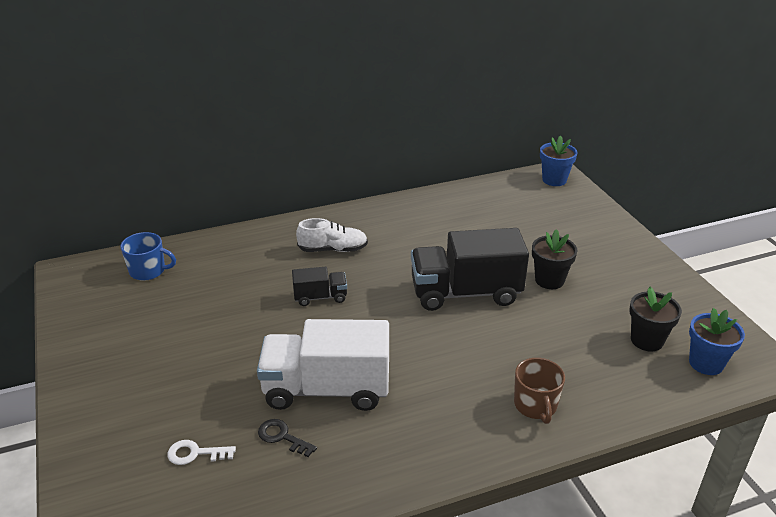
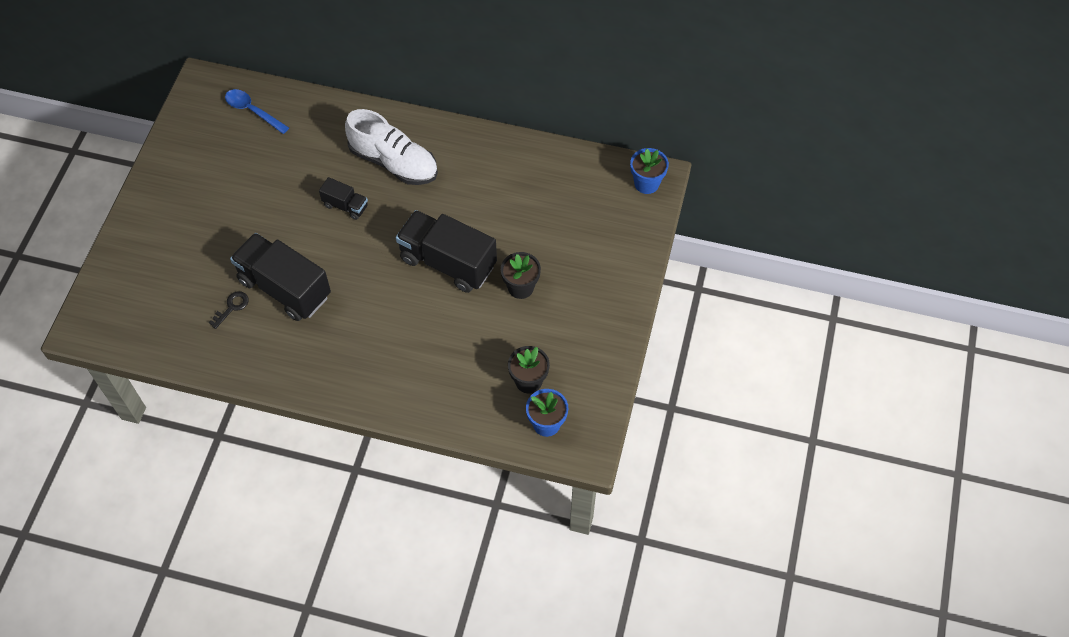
camera: 35 degrees right, 25 degrees up
(148, 271) = (252, 111): blue mug -> blue spoon
(195, 453) = (177, 288): white key -> none
(282, 437) = (232, 307): black key -> black key turned 60 degrees clockwise
(326, 389) = (284, 288): white truck -> black truck
(333, 249) = (394, 162): white shoe -> white shoe, size x1.64
(535, 405) = (398, 381): brown mug -> none

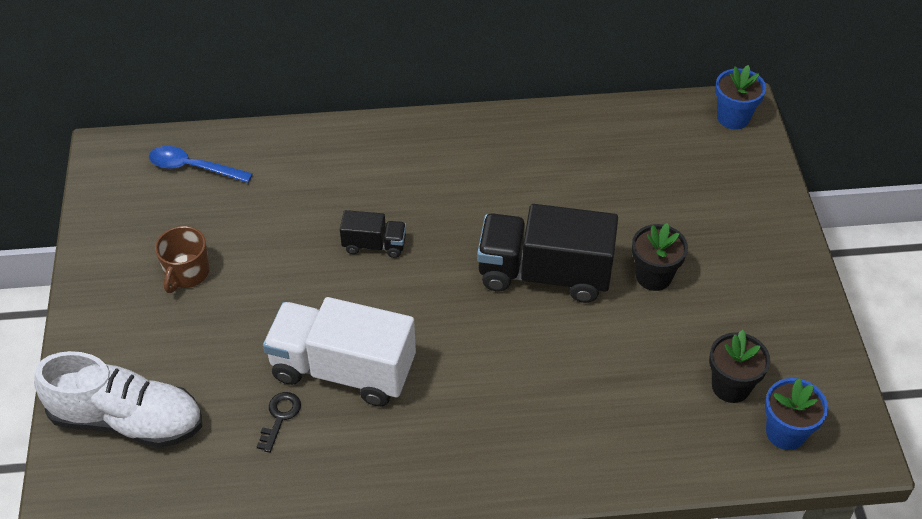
camera: 20 degrees left, 10 degrees down
(216, 189) = (187, 273): none -> brown mug
(284, 288) = (343, 370): black truck -> white truck
(394, 162) = (411, 177): white shoe -> white shoe (127, 420)

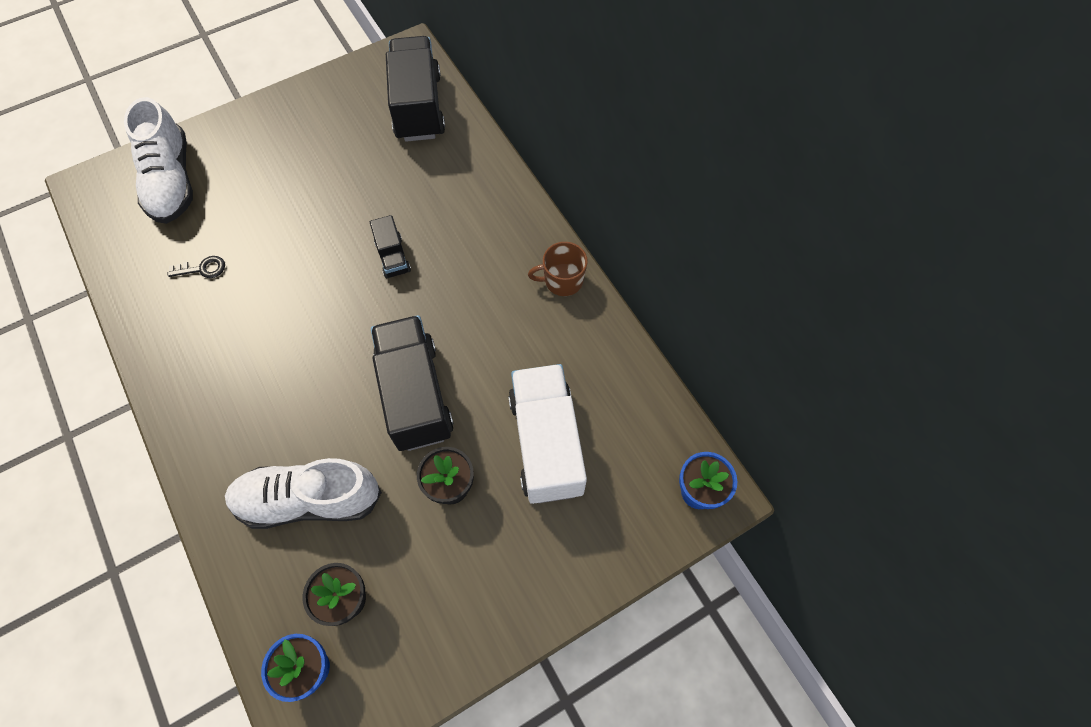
camera: 65 degrees right, 15 degrees up
(187, 273) = (314, 152): brown mug -> brown mug (562, 280)
(193, 168) = (418, 107): blue spoon -> black truck
(343, 370) = (259, 290): white truck -> white truck (546, 443)
(616, 390) = (309, 500): none -> white shoe

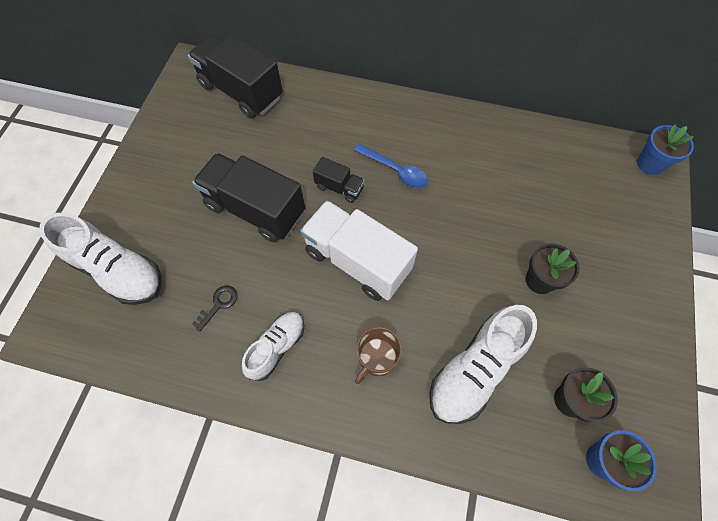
camera: 45 degrees left, 0 degrees up
(200, 338) = (277, 347): none -> white shoe
(415, 394) = (455, 251): black truck -> black truck (255, 209)
(455, 283) = (395, 170): none -> blue spoon
(546, 443) = (555, 209): white truck -> white truck (357, 261)
(562, 280) = (451, 119): brown mug -> brown mug (376, 358)

